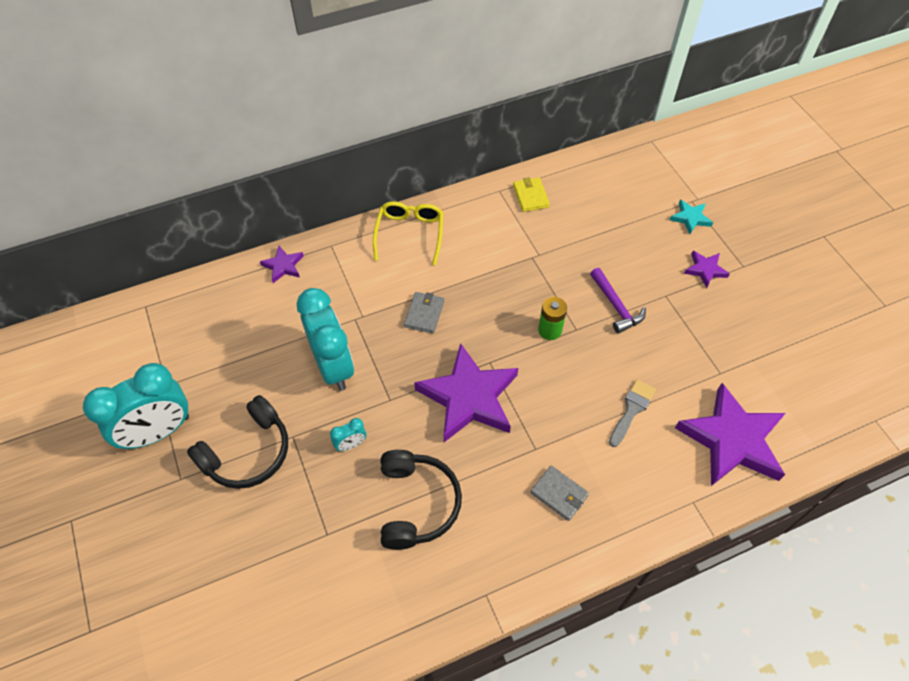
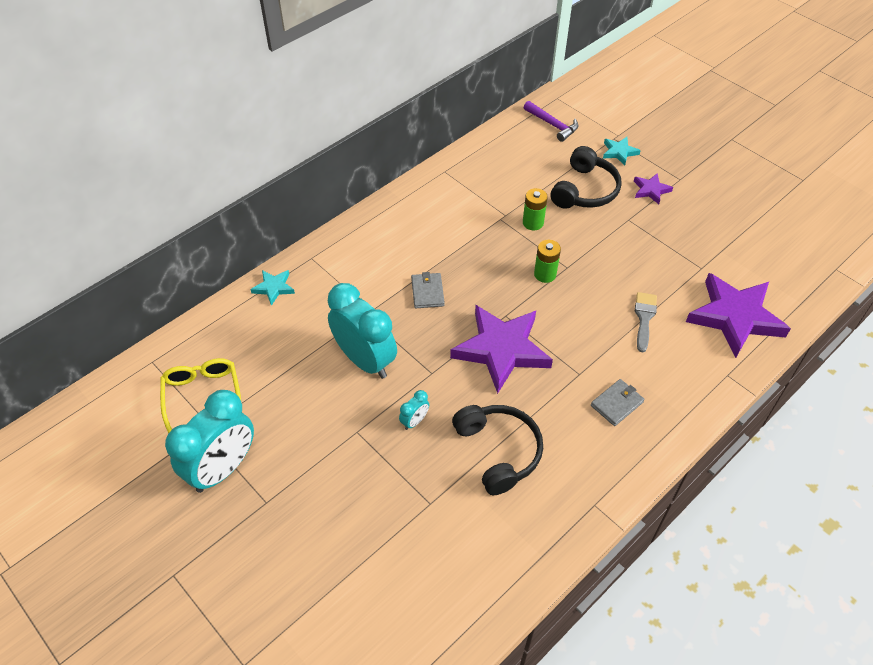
camera: 20 degrees left, 5 degrees down
(248, 452) = (321, 459): black headphones -> black headphones (585, 190)
(283, 266) = (274, 288): purple star -> turquoise star
(410, 234) = (381, 228): yellow glasses -> yellow glasses (203, 396)
(530, 196) = (474, 169): yellow wallet -> none
(559, 494) = (617, 404): grey wallet -> grey wallet turned 60 degrees counterclockwise
(563, 271) = (533, 223): none -> green battery
(616, 306) = (591, 239): purple hammer -> purple hammer (552, 125)

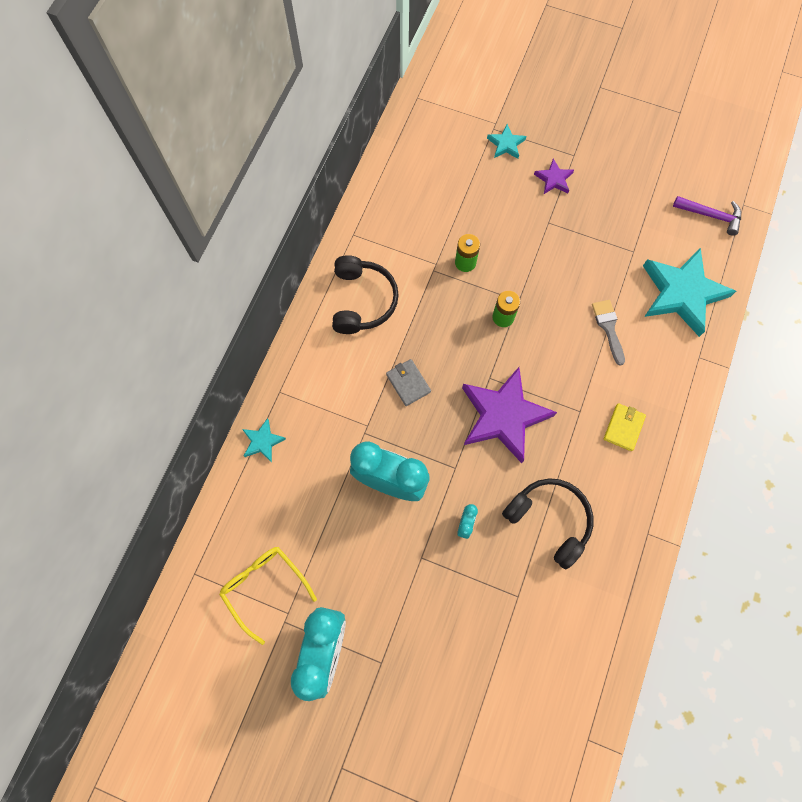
camera: 25 degrees left, 20 degrees up
(552, 125) = (428, 134): purple hammer -> purple hammer (710, 215)
(585, 190) = (495, 204): black headphones -> black headphones (362, 301)
(617, 404) = (623, 427): grey wallet -> yellow wallet
(735, 317) = (682, 293): purple star -> turquoise star

